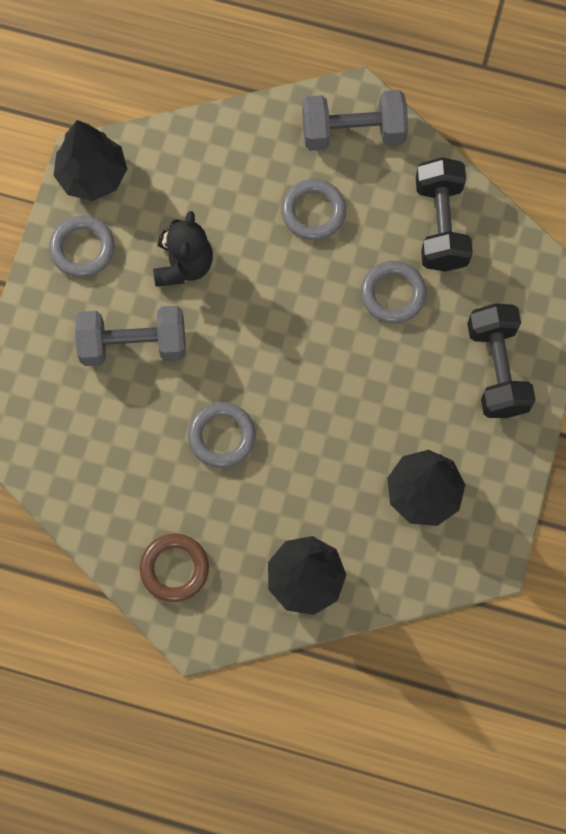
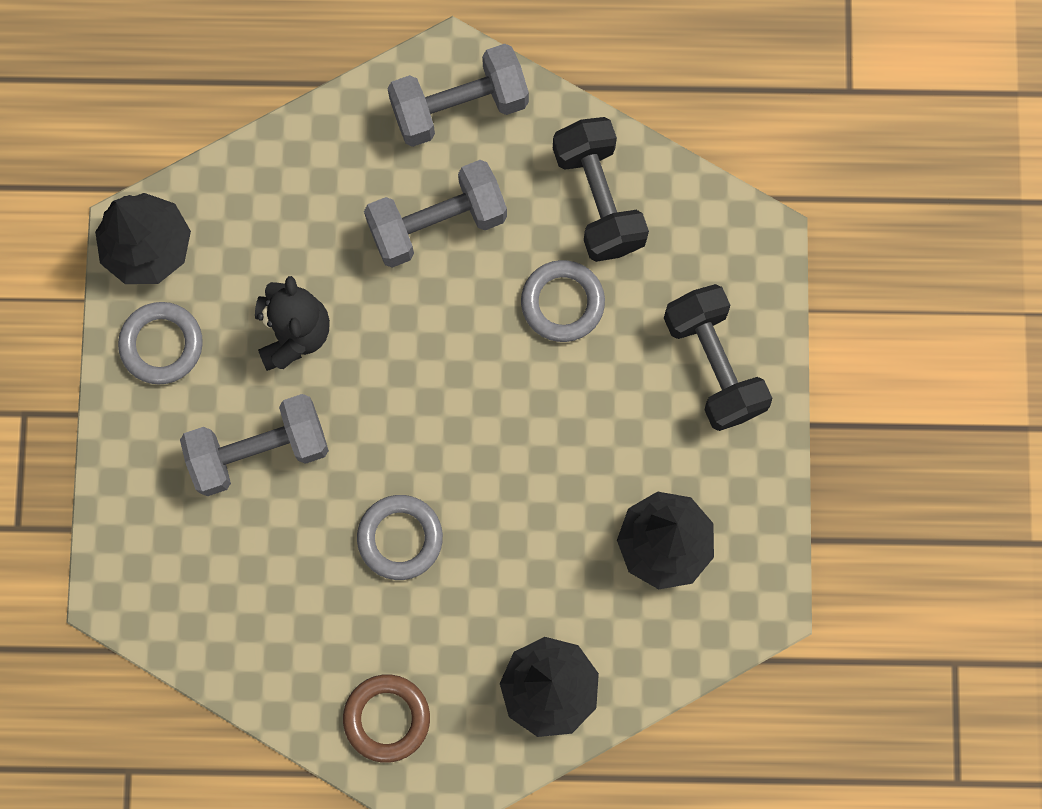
camera: 15 degrees left, 5 degrees up
(313, 212) = (437, 223): grey ring -> grey dumbbell

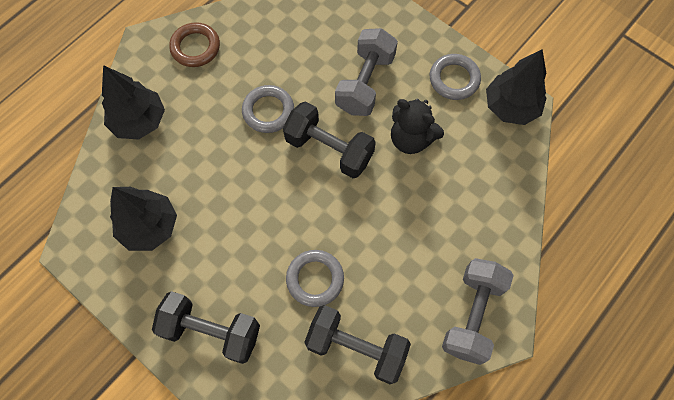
camera: 130 degrees right, 10 degrees down
(389, 419) = (329, 149): none -> black dumbbell
(437, 223) = (413, 250): grey dumbbell -> none

